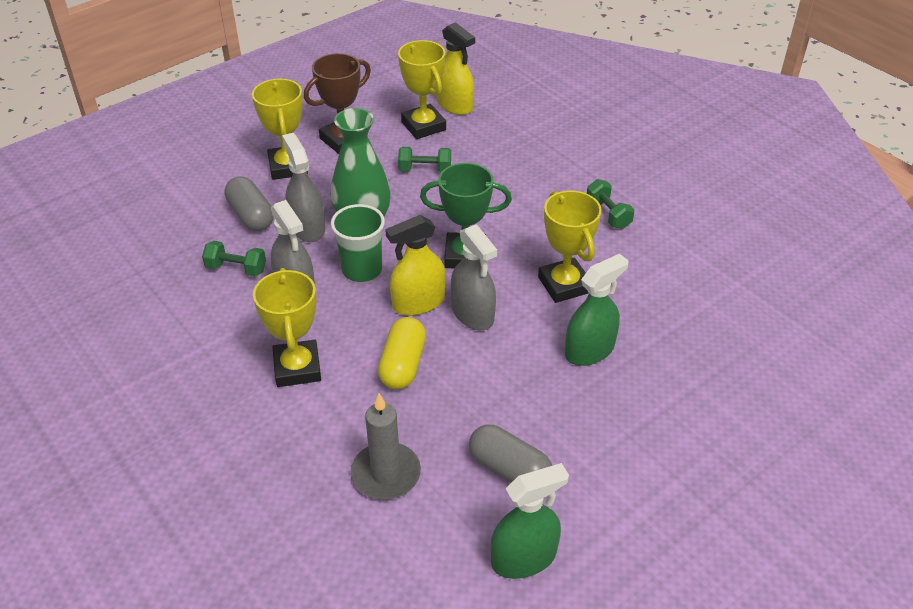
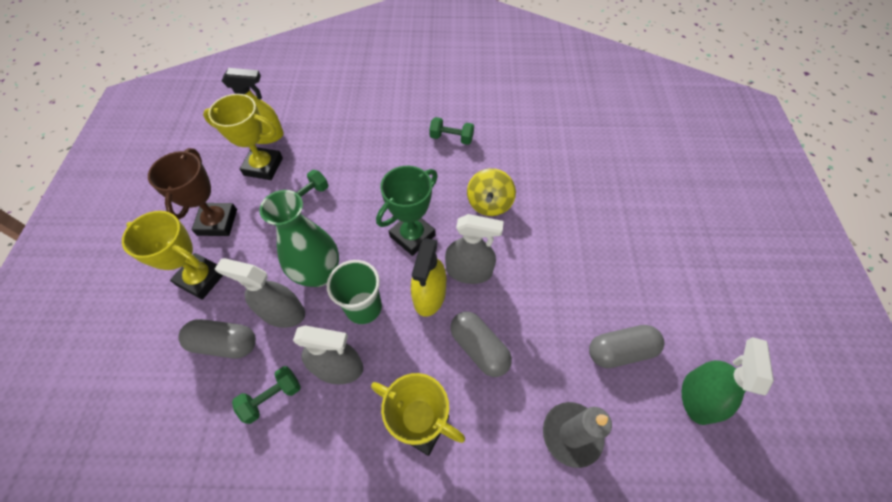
camera: 50 degrees left, 15 degrees up
(403, 364) = (479, 348): yellow capsule -> grey capsule
(564, 285) = (489, 203): yellow trophy -> yellow spinning top
(589, 350) = (554, 232): green spray bottle -> none

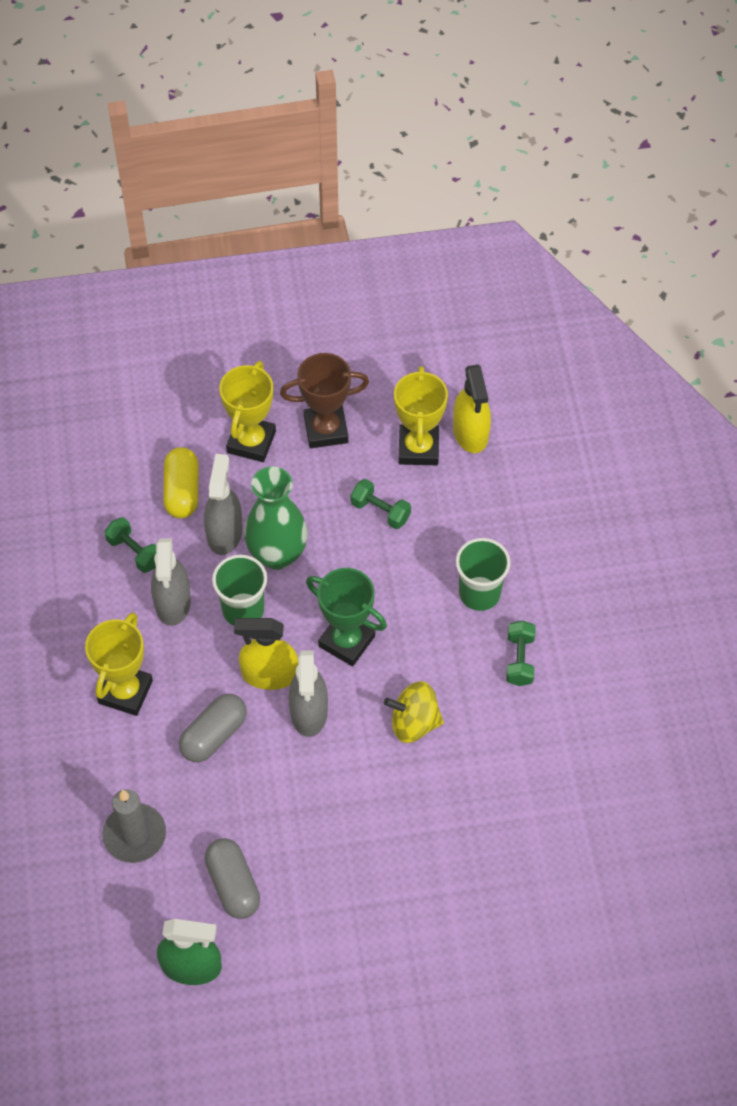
camera: 80 degrees right, 0 degrees up
(225, 343) = (182, 491): grey capsule -> yellow capsule
(395, 151) = (479, 593): none -> green cup

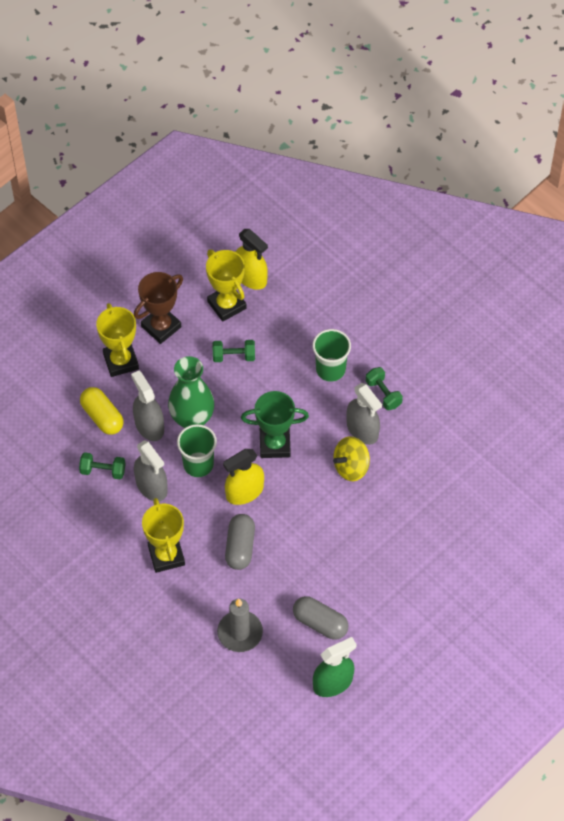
camera: 35 degrees left, 0 degrees up
(309, 712) = (285, 499): grey spray bottle -> grey spray bottle (362, 429)

